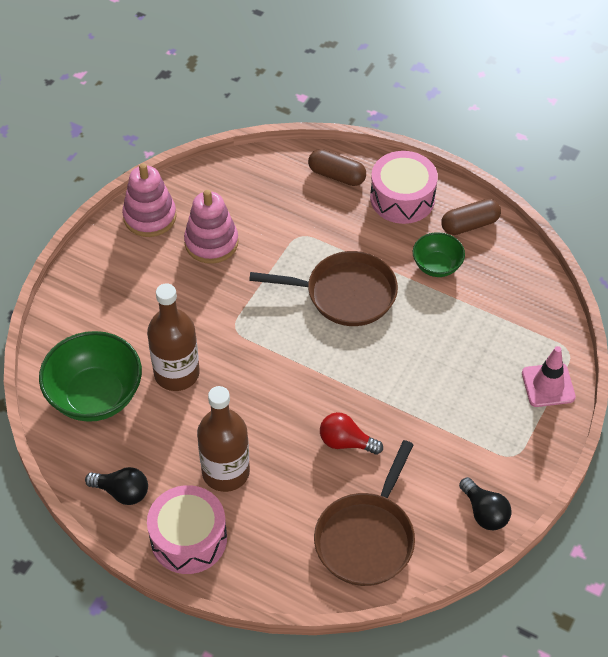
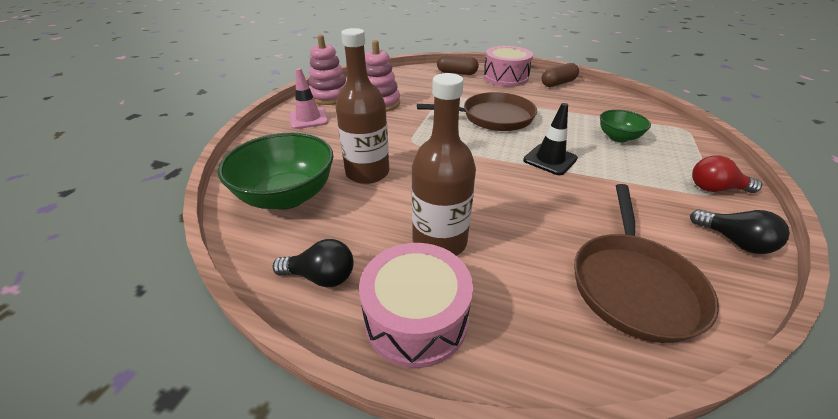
camera: 10 degrees left, 15 degrees down
(346, 442) = (551, 202): red light bulb -> red light bulb (715, 189)
(376, 381) = (550, 159): none -> black traffic cone
(437, 266) = (550, 100): green bowl -> green bowl (618, 137)
(548, 385) = (691, 148): pink traffic cone -> pink traffic cone (308, 119)

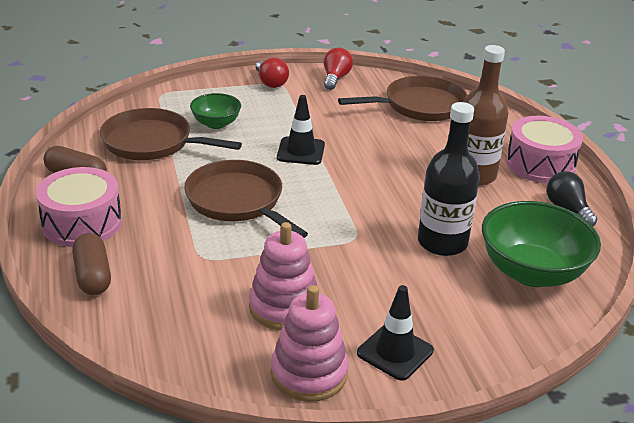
camera: 125 degrees left, 5 degrees down
(308, 119) = (395, 352): pink traffic cone -> black traffic cone
(367, 173) = (442, 242): brown bottle -> black bottle
(593, 109) = (152, 142): none -> brown pan
(734, 241) = (335, 78): black light bulb -> red light bulb

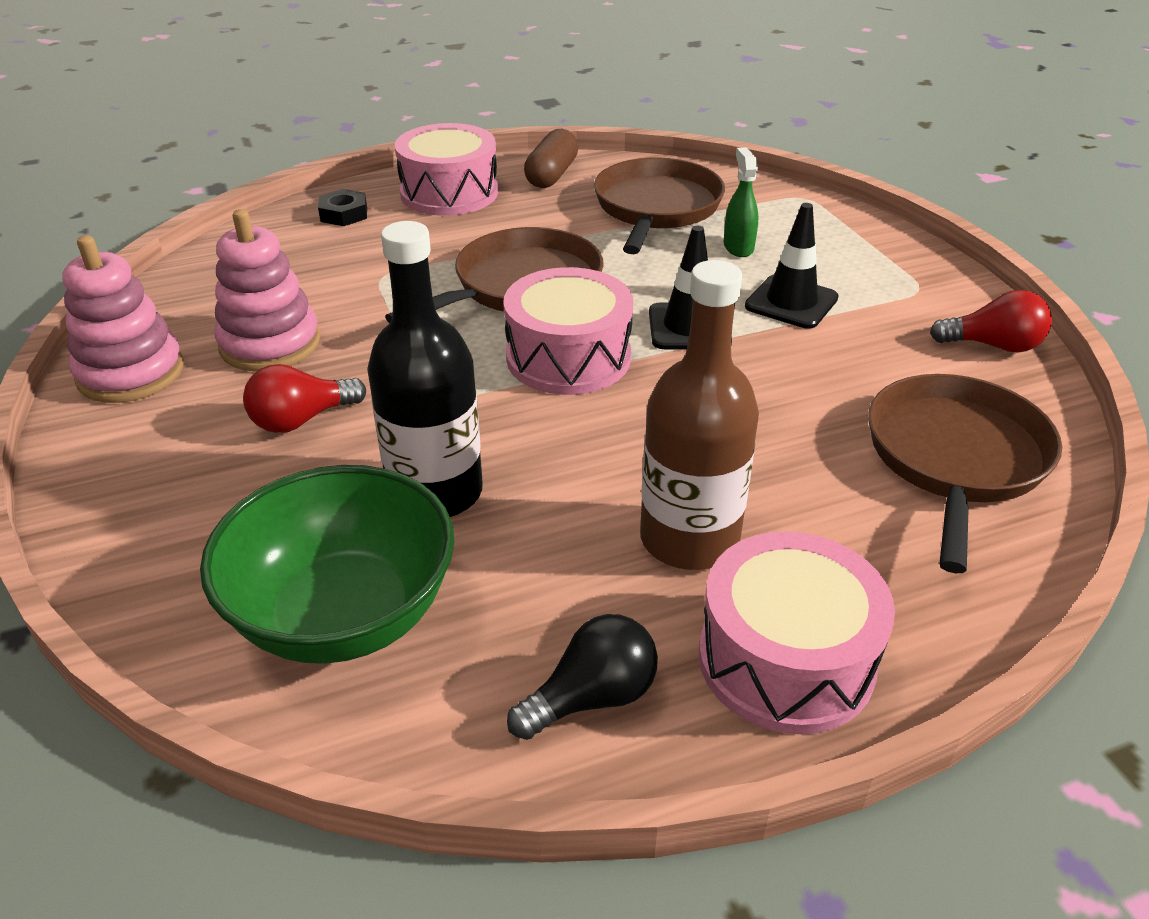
camera: 85 degrees right, 5 degrees up
(93, 276) = (344, 214): brown capsule -> black nut
(216, 124) = (738, 247): green bowl -> green spray bottle
(271, 82) = (916, 280): red light bulb -> red light bulb (301, 420)
(323, 192) = (568, 357): none -> pink drum
(395, 352) = (153, 444): black traffic cone -> black traffic cone (791, 302)
(420, 106) = (955, 459): brown pan -> brown pan turned 135 degrees counterclockwise

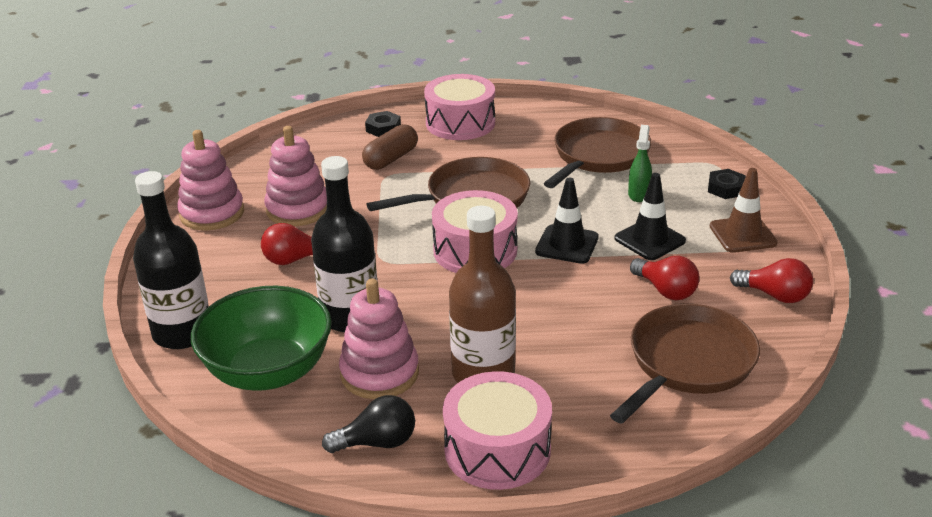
camera: 20 degrees right, 5 degrees down
(160, 580) = (182, 333): none -> black bottle
(531, 575) = (379, 373): none -> pink stacking toy
(552, 175) = (539, 119): brown capsule -> brown capsule (391, 159)
(838, 224) = (726, 188): none -> black nut
(857, 365) = (665, 290): none -> red light bulb
(899, 276) = (742, 235): none -> brown traffic cone

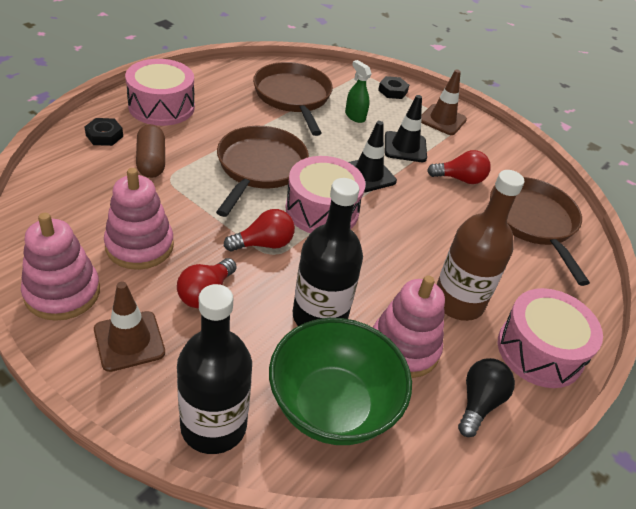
camera: 55 degrees left, 10 degrees up
(208, 260) = (129, 341): none -> brown traffic cone
(774, 295) = (507, 153): red light bulb -> red light bulb (263, 244)

